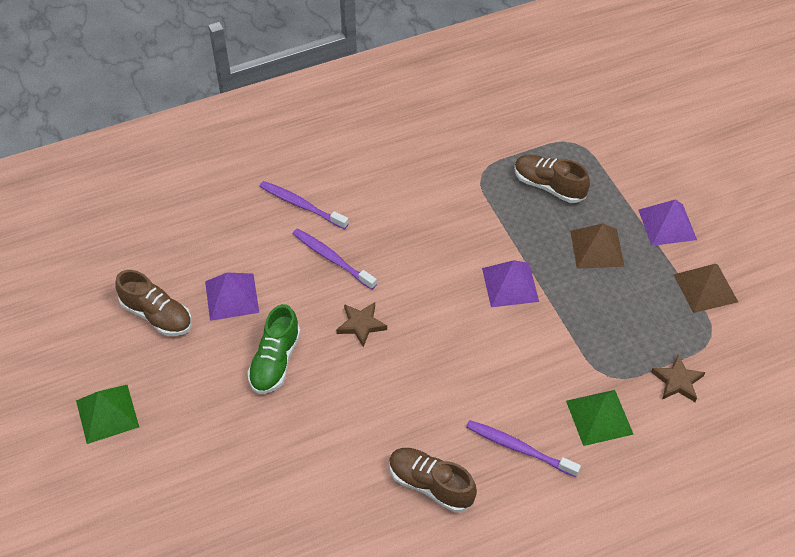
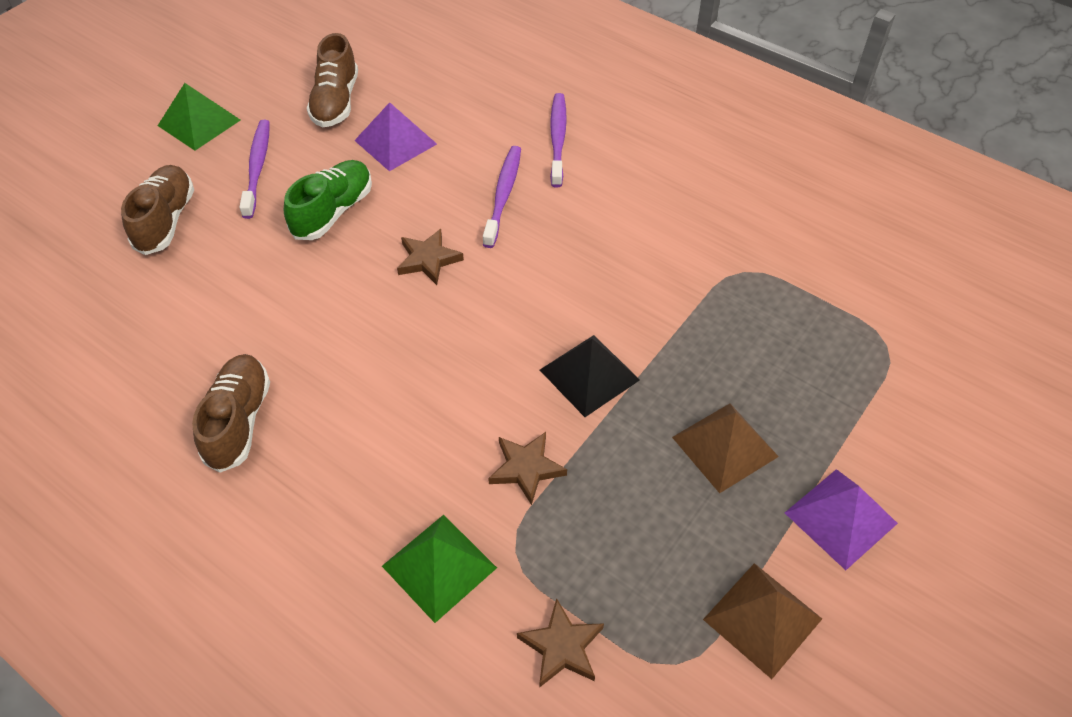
camera: 60 degrees right, 0 degrees up
(275, 361) = (333, 211): green shoe -> green shoe turned 135 degrees clockwise
(510, 284) = (589, 375): purple pyramid -> black pyramid
(519, 448) = (338, 491): purple toothbrush -> purple toothbrush (257, 167)
(549, 186) = (785, 348): brown shoe -> brown shoe (166, 220)
(558, 346) = (526, 468): none -> brown star

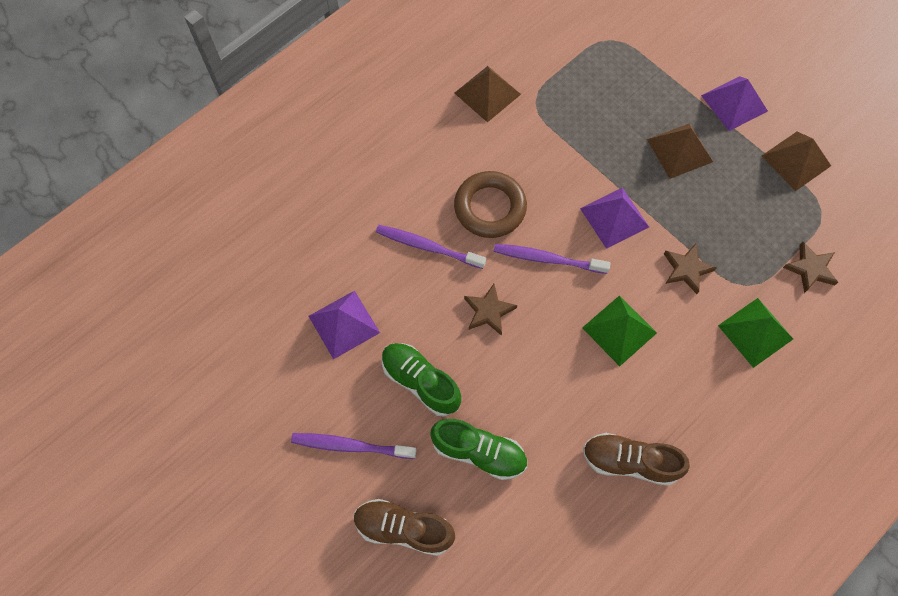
camera: 80 degrees left, 15 degrees up
(199, 122) = (273, 502): green pyramid -> green pyramid (619, 330)
(251, 272) = (479, 452): none -> green shoe
(336, 102) = (275, 372): brown shoe -> none
(558, 139) = (370, 196): purple toothbrush -> purple toothbrush (547, 259)
(570, 244) = (490, 207): none -> brown ring
(589, 375) = (614, 217): black pyramid -> purple pyramid
(737, 222) = (487, 93): none -> brown pyramid

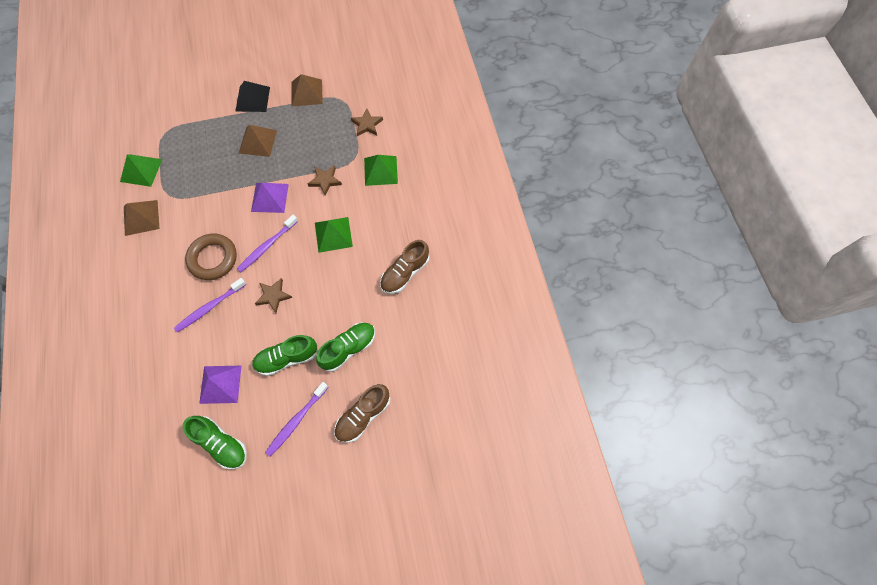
camera: 60 degrees left, 0 degrees up
(276, 374) = (221, 443): none -> green shoe
(545, 50) = (141, 170): none -> green pyramid
(734, 103) = (252, 99): purple pyramid -> black pyramid

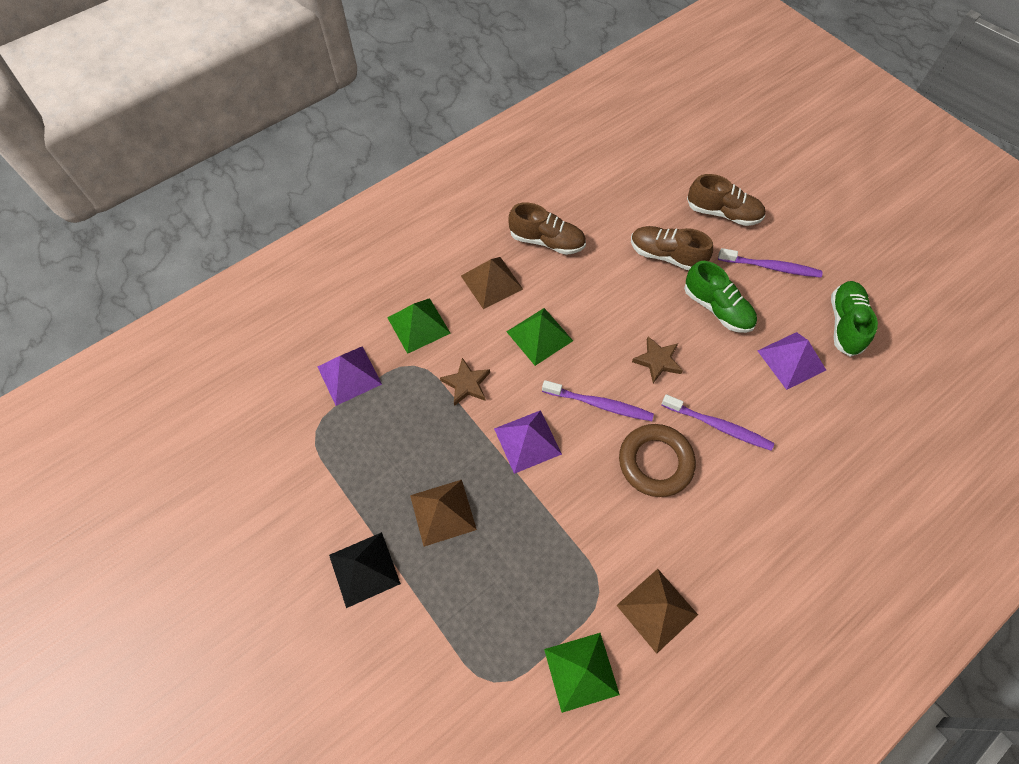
camera: 115 degrees left, 5 degrees down
(306, 92) = (320, 489): brown pyramid -> brown pyramid (491, 282)
(348, 348) = (666, 255): green shoe -> brown shoe
(367, 124) = (349, 375): brown star -> purple pyramid

